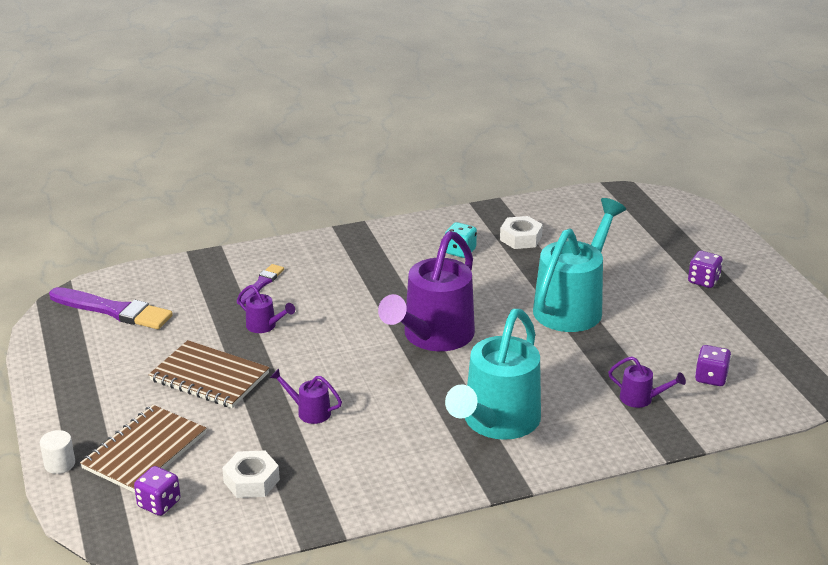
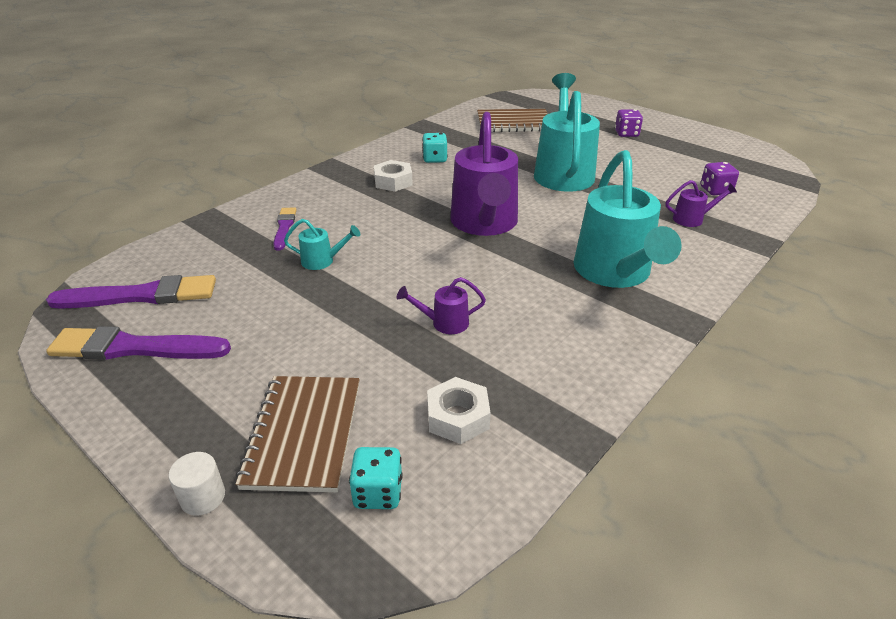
camera: 30 degrees left, 5 degrees up
(83, 351) = (134, 348): none -> purple brush
(159, 504) = (378, 492): purple dice -> turquoise dice
(209, 377) = (308, 325): brown notebook -> brown notebook (513, 123)
(265, 326) = (322, 261): purple watering can -> turquoise watering can
(520, 238) = (470, 139): white nut -> white nut (393, 181)

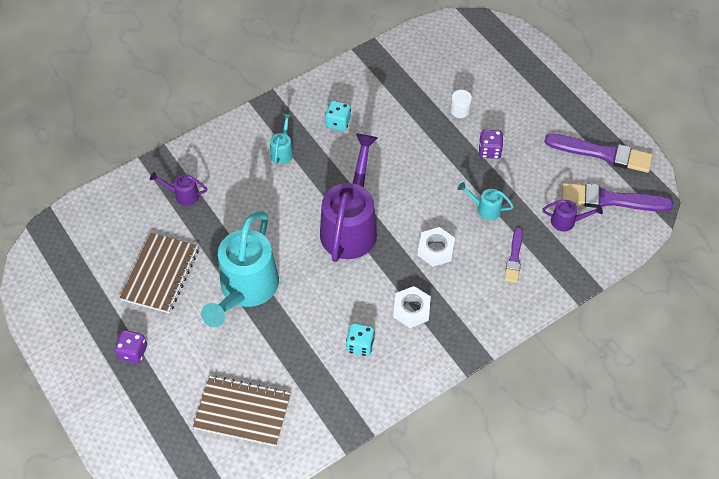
camera: 165 degrees left, 20 degrees up
(203, 497) = (547, 60): white cylinder -> white cylinder (460, 110)
(304, 434) = (501, 80): brown notebook -> brown notebook (160, 274)
(378, 492) = (469, 46): turquoise dice -> turquoise dice (338, 122)
(444, 323) = (413, 133): purple watering can -> purple watering can (567, 221)
(457, 417) = (423, 73): white nut -> white nut (435, 250)
(615, 273) = (282, 151): turquoise watering can -> turquoise watering can, size x0.42
(715, 190) = (131, 228): purple dice -> purple dice (489, 151)

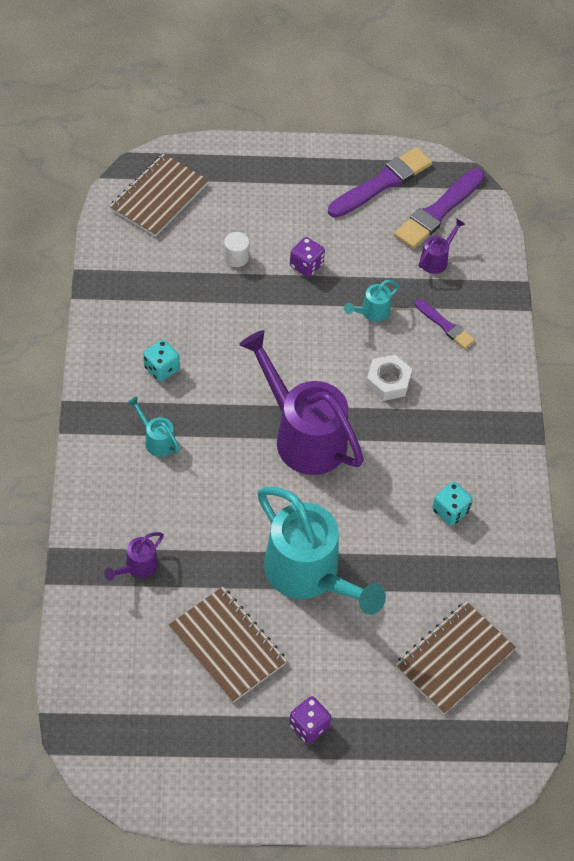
camera: 60 degrees left, 0 degrees up
(411, 310) = (441, 444): white nut -> none
(469, 45) = (159, 197): none -> brown notebook

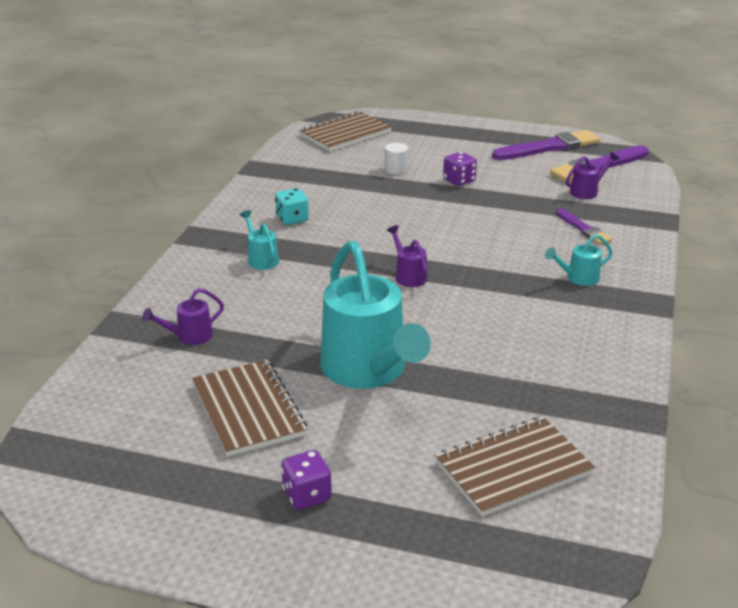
camera: 20 degrees right, 25 degrees down
(303, 435) = (408, 276): purple watering can -> purple watering can, size x0.42
(371, 312) = (511, 212): turquoise watering can -> turquoise watering can (578, 278)
(388, 382) = (511, 254): white nut -> none
(450, 511) = (548, 349): turquoise dice -> none

